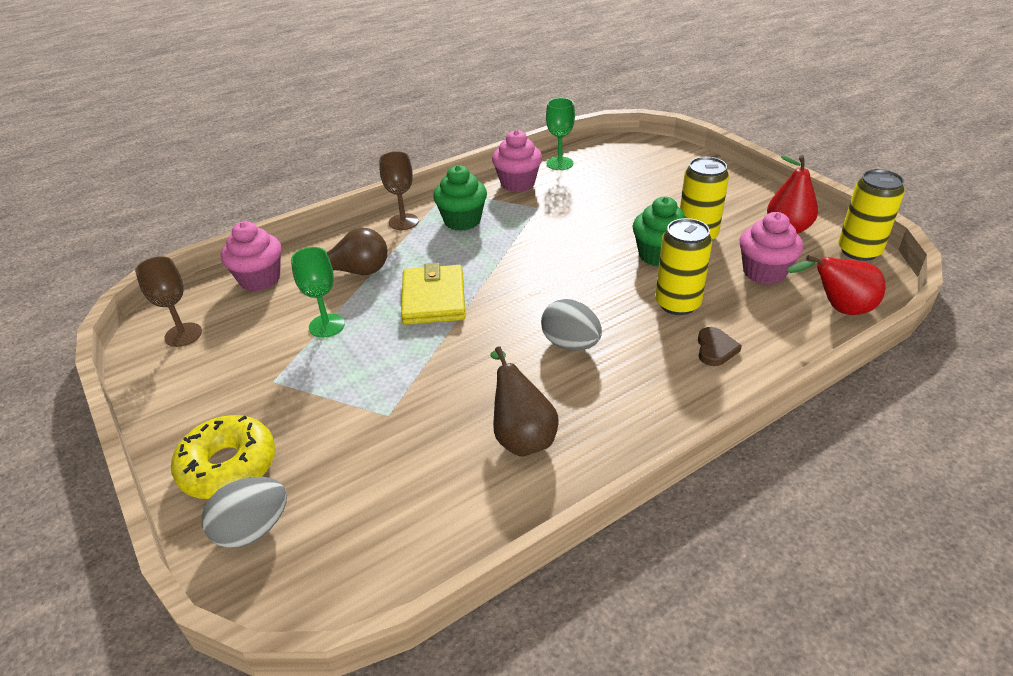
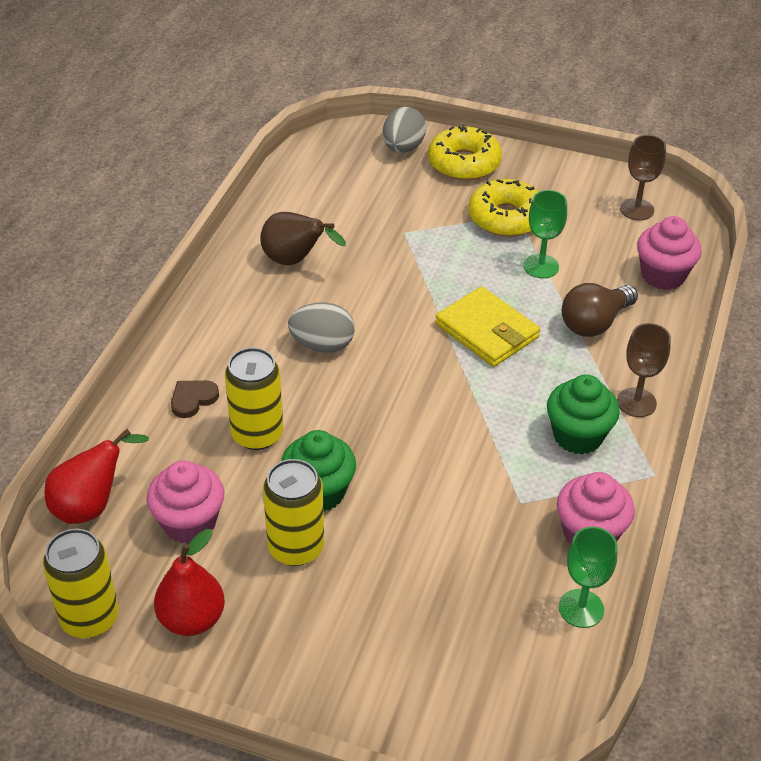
camera: 140 degrees right, 5 degrees up
(286, 381) = (506, 218): none -> yellow donut
(715, 349) = (193, 399): brown heart -> brown heart turned 75 degrees clockwise

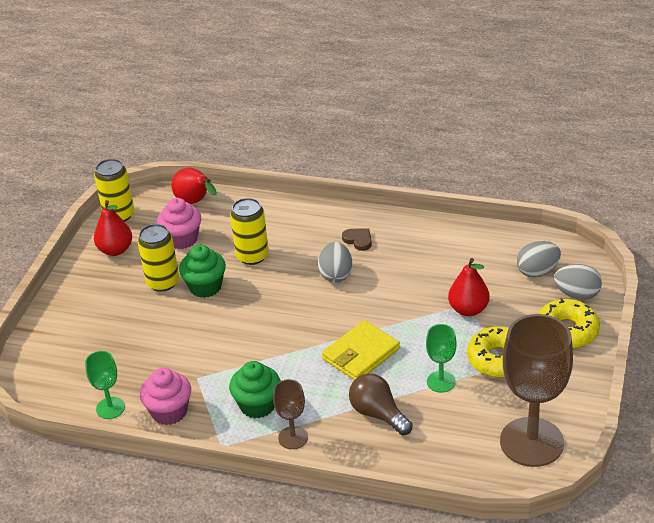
camera: 90 degrees right, 5 degrees down
(193, 399) = (280, 226): brown heart -> brown heart (358, 240)
(295, 261) = (421, 252): brown pear -> none
(356, 171) = (537, 271): none -> grey egg
(415, 232) = (468, 309): none -> red pear
(637, 209) = (531, 442): brown goblet -> brown goblet, size x2.09
(663, 275) = (444, 457): pink cupcake -> none

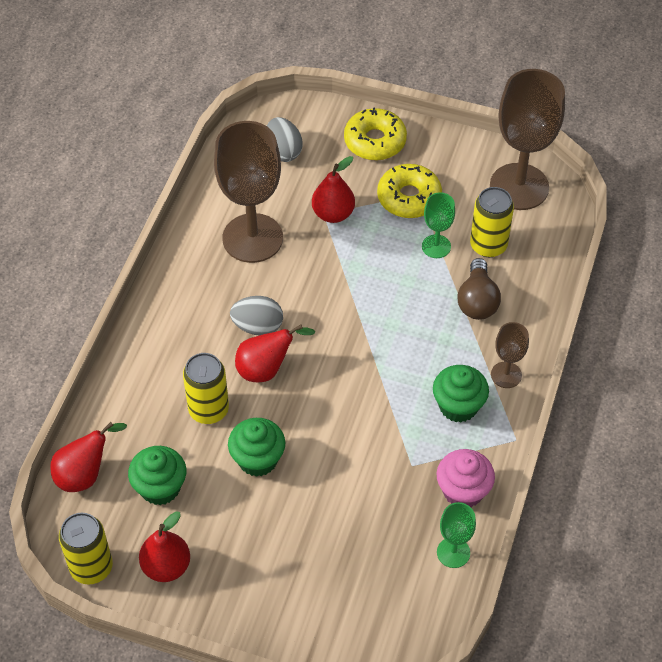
camera: 90 degrees left, 15 degrees up
(163, 282) = (241, 507): yellow can -> yellow can (488, 245)
(182, 239) = (160, 487): pink cupcake -> green cupcake
(292, 283) = (266, 369): none -> red pear
(358, 240) = (200, 302): brown heart -> none
(361, 354) = (390, 310): yellow wallet -> none
(378, 414) = (477, 301): brown light bulb -> brown light bulb turned 45 degrees counterclockwise
(431, 262) = (252, 238): none -> brown goblet
(577, 294) = (323, 126): grey egg -> none

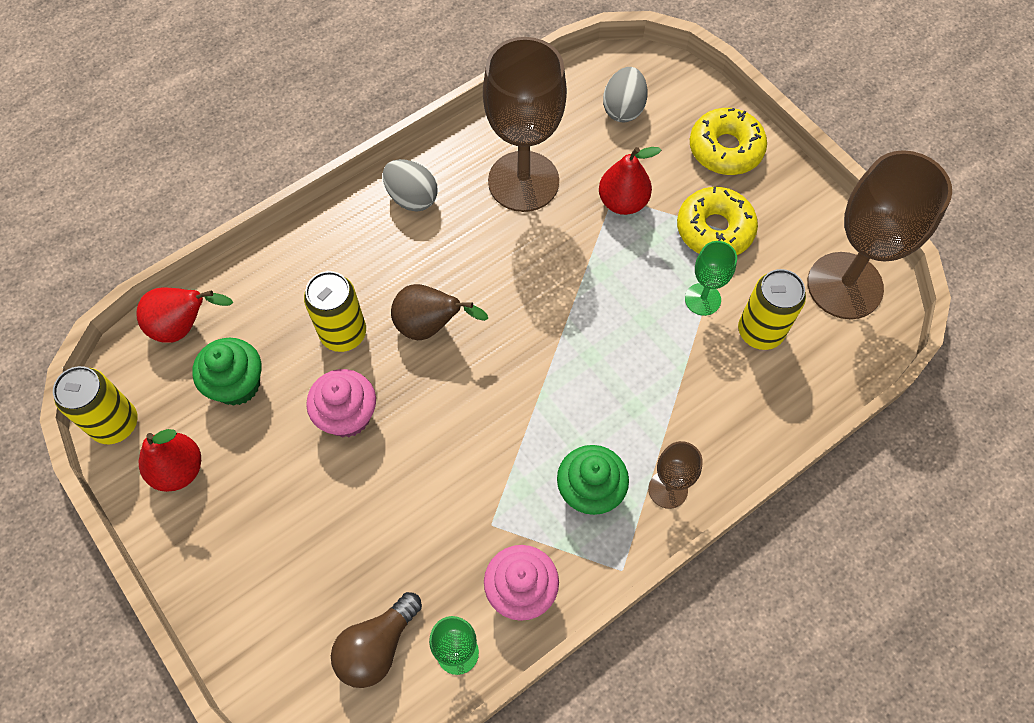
camera: 35 degrees right, 10 degrees up
(258, 326) = (456, 276): grey egg -> grey egg (412, 197)
(258, 459) = (347, 416): green cupcake -> pink cupcake
(266, 369) = (430, 326): red pear -> brown pear
(477, 301) = (700, 386): brown light bulb -> brown light bulb (377, 646)

